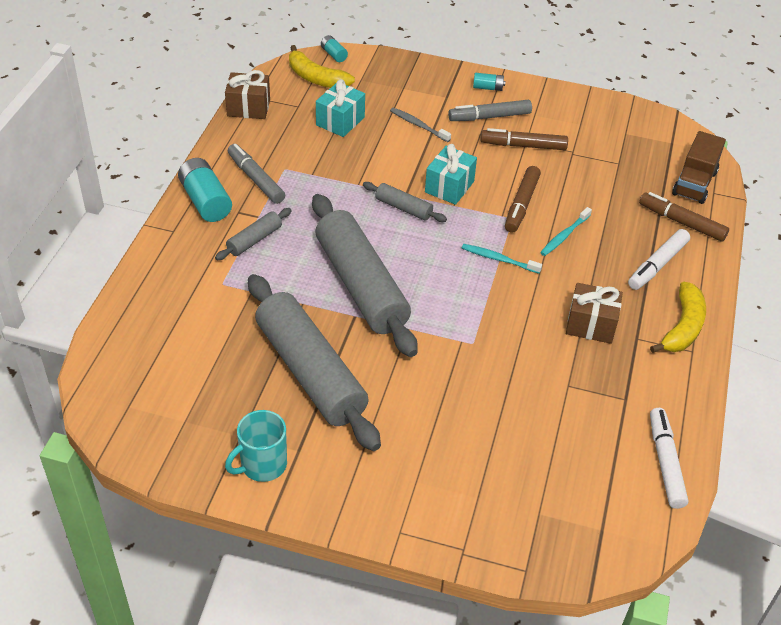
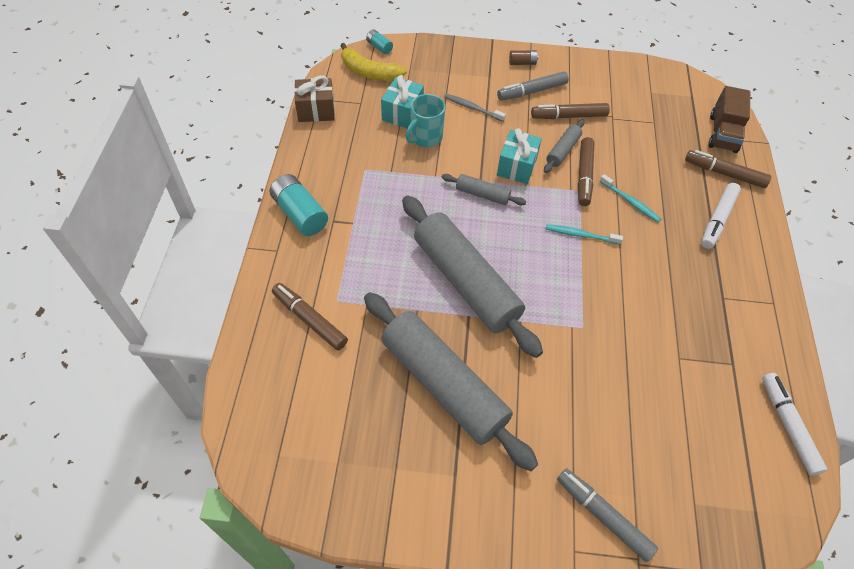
camera: 10 degrees left, 10 degrees up
(190, 296) = (309, 320): none -> brown marker
(254, 240) = (355, 248): grey rolling pin -> grey rolling pin (563, 151)
(255, 179) = (341, 184): grey marker -> grey marker (603, 516)
(262, 465) = (425, 499): turquoise mug -> turquoise mug (425, 137)
(488, 88) = (522, 63): turquoise battery -> brown battery
(564, 235) = (630, 202): turquoise toothbrush -> turquoise toothbrush turned 75 degrees counterclockwise
(591, 325) = (680, 290): brown gift -> none
(682, 327) = (758, 280): yellow banana -> none

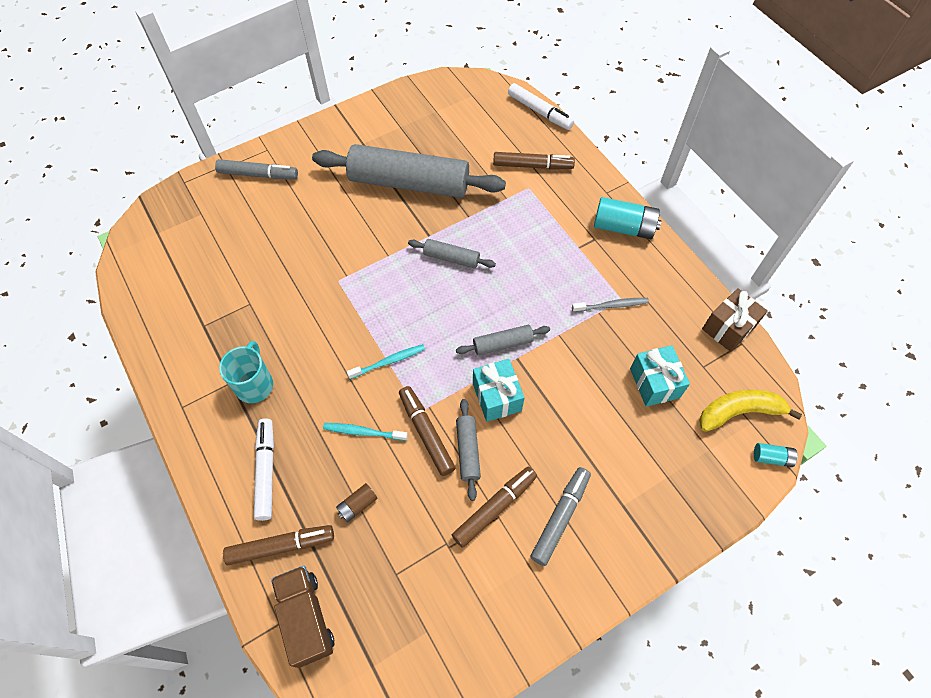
camera: 145 degrees right, 5 degrees up
(425, 137) = (606, 370): turquoise mug -> turquoise mug (255, 385)
(466, 282) = (451, 258): grey rolling pin -> grey rolling pin, size x0.44
(473, 108) = (598, 442): grey toothbrush -> grey toothbrush (611, 305)
(522, 63) = (607, 560): brown battery -> brown battery (357, 505)
(788, 426) = (145, 302): white marker -> white marker (539, 112)

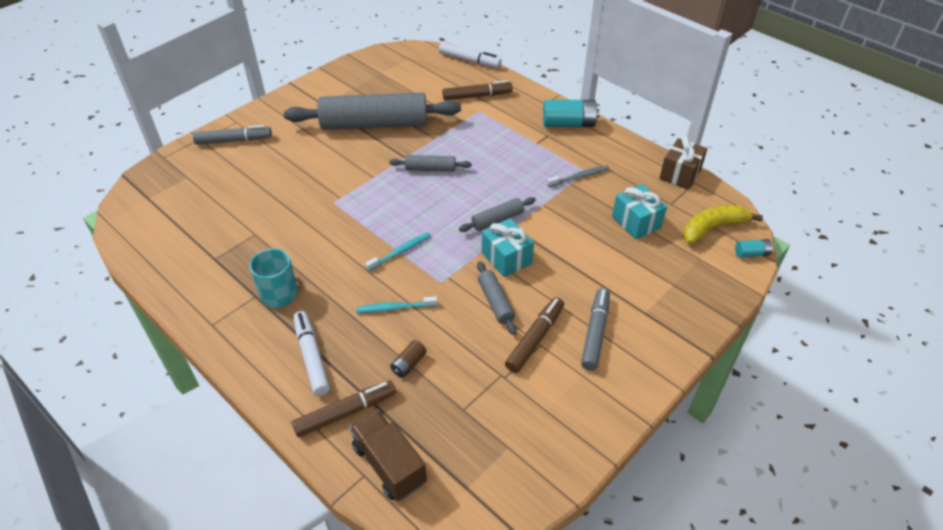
camera: 15 degrees left, 15 degrees down
(426, 433) = (453, 297): brown marker -> none

